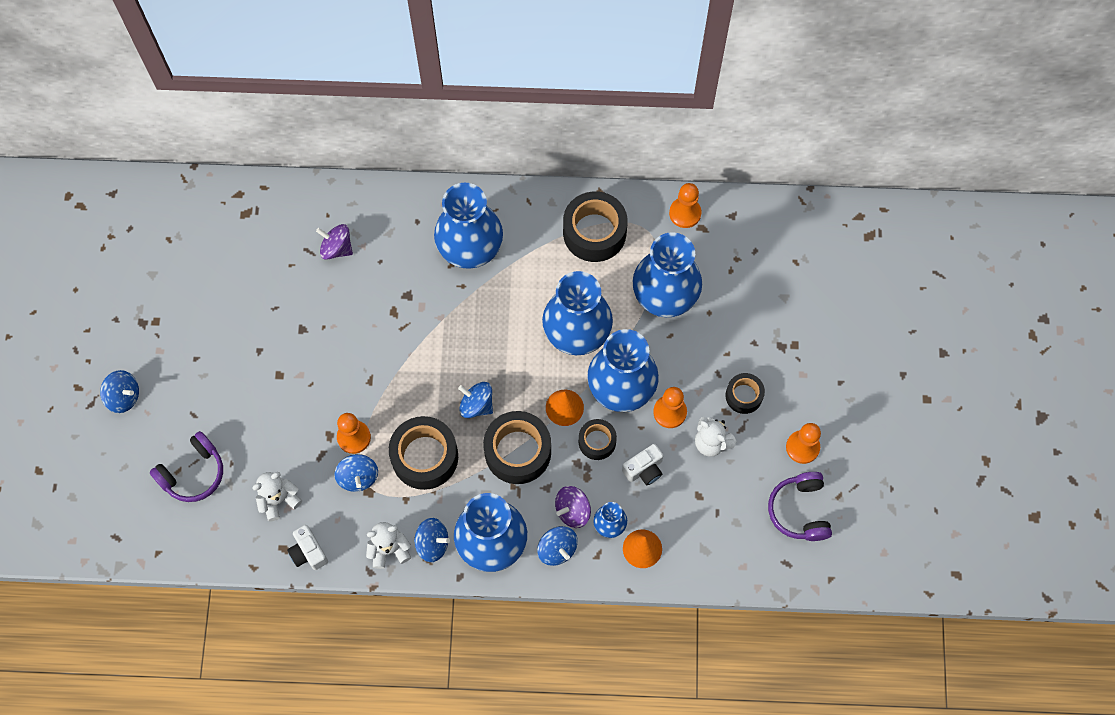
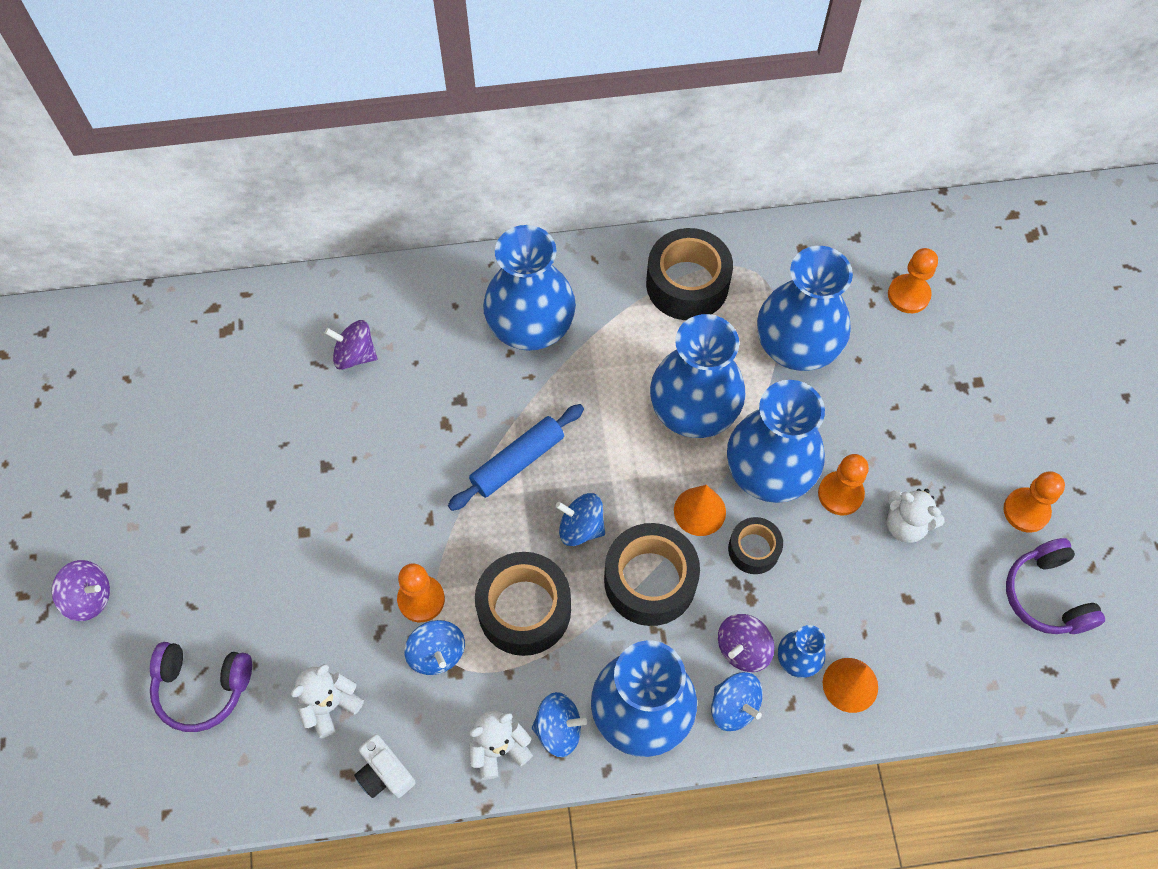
camera: 10 degrees left, 5 degrees down
(124, 396) = (89, 597): blue spinning top -> purple spinning top
(193, 473) = (202, 688): purple headphones -> purple headphones turned 60 degrees clockwise
(440, 349) = (517, 461): none -> blue rolling pin
(644, 469) = (825, 576): white camera -> none
(685, 213) = (796, 243): orange pawn -> orange pawn (908, 295)
(744, 396) = (931, 457): black tape -> none

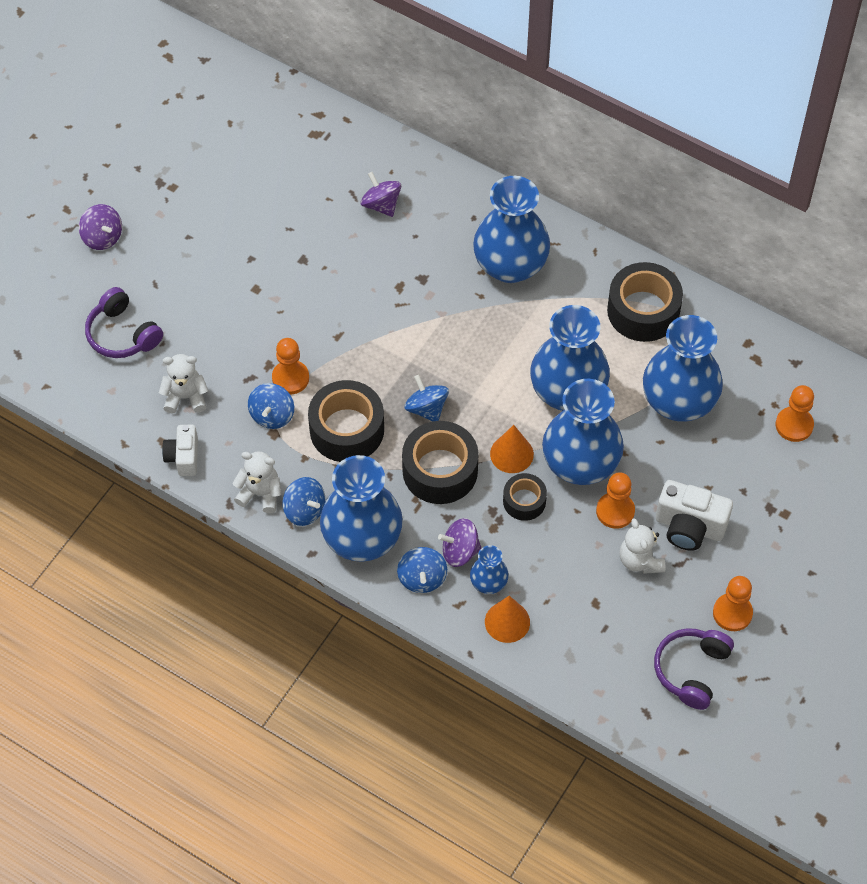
camera: 40 degrees right, 5 degrees down
(517, 461) = (423, 341): blue rolling pin -> none
(915, 458) = (689, 527): none -> white camera

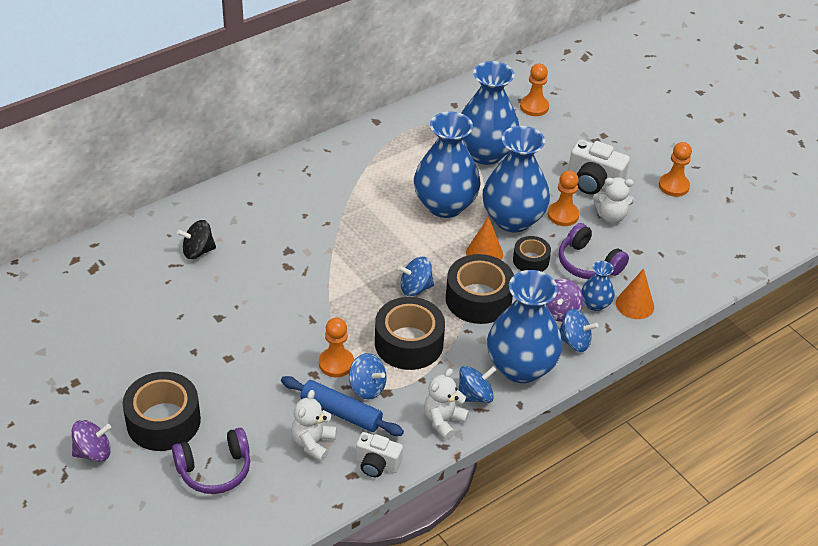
camera: 70 degrees left, 15 degrees down
(232, 405) = (341, 412): none -> blue rolling pin
(381, 205) = (198, 251): purple spinning top -> black spinning top
(510, 265) = (309, 197): blue vase -> none
(643, 311) = (396, 144): black tape -> black tape (163, 421)
(689, 527) = (593, 183): white camera -> white camera turned 75 degrees clockwise
(691, 670) = (713, 221): purple headphones -> purple headphones (588, 263)

